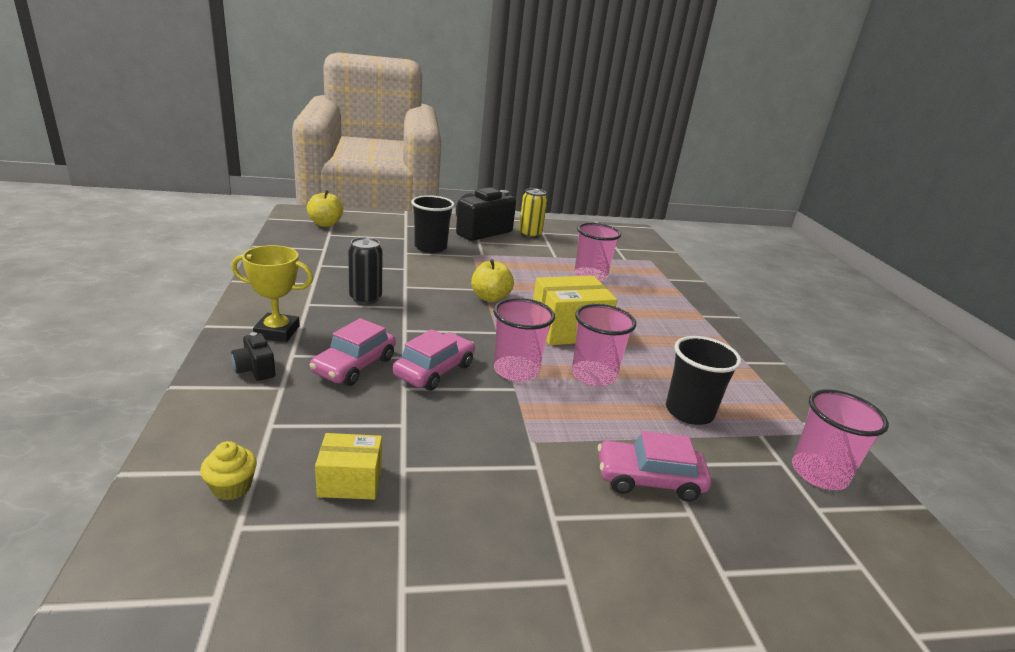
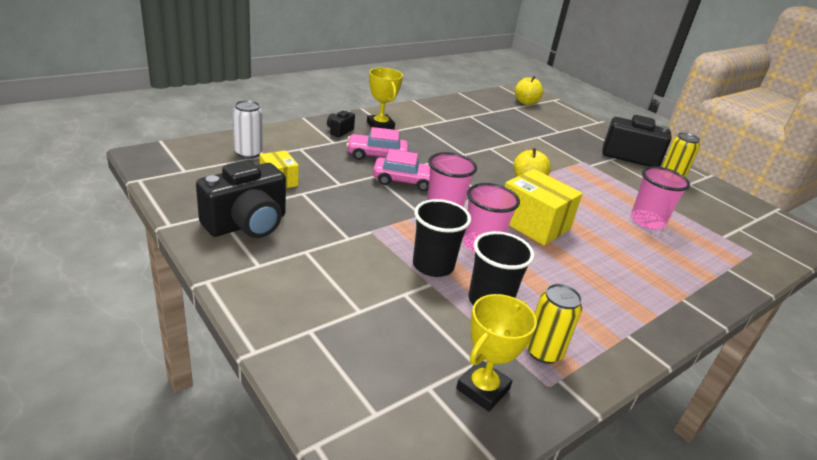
camera: 60 degrees right, 5 degrees up
(232, 487) = (248, 153): yellow cupcake -> white can
(365, 298) = (454, 139): black can -> none
(430, 247) = (562, 143): black cup -> black cup (433, 265)
(456, 559) = (247, 224): none -> black camera
(649, 479) = (378, 287): pink car -> none
(766, 414) = (543, 351): none -> yellow can
(819, 473) = (483, 389): pink cup -> yellow trophy

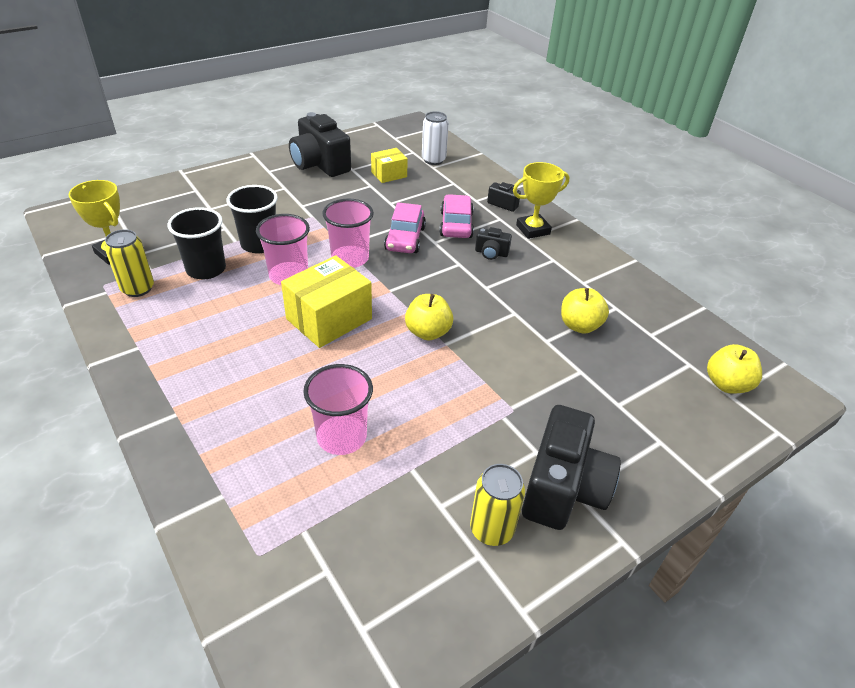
camera: 95 degrees right, 10 degrees up
(418, 146) = (491, 253): none -> black camera
(494, 129) = (579, 325): none -> yellow apple

